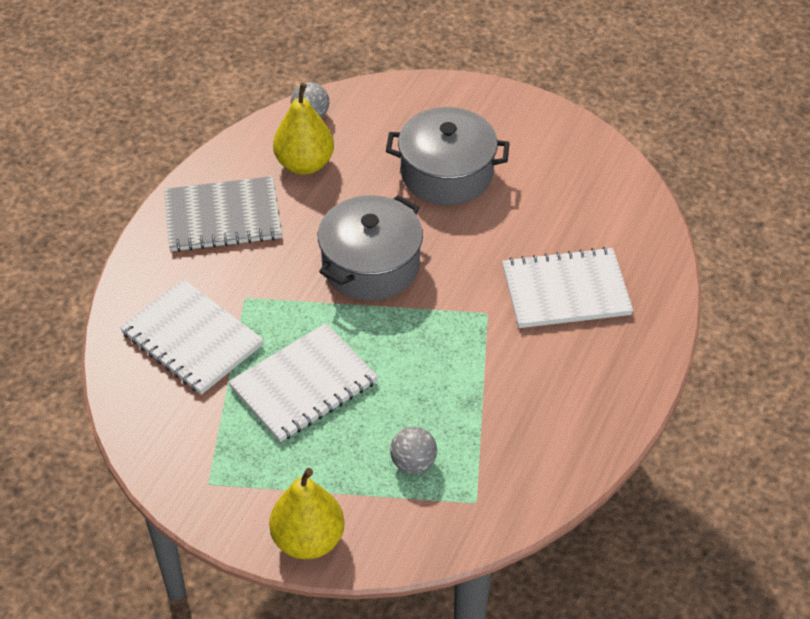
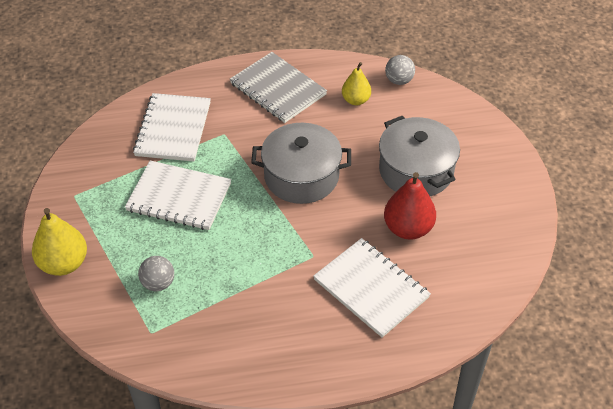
camera: 55 degrees right, 0 degrees up
(304, 164) = (356, 100): yellow pear -> yellow pear, size x0.65
(515, 222) = (408, 228): none -> red pear

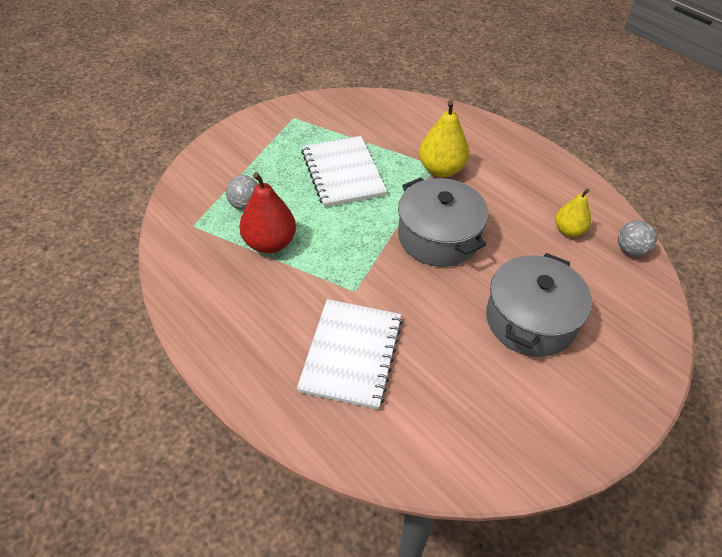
camera: 55 degrees right, 0 degrees up
(64, 263) = (225, 145): yellow pear -> yellow pear (441, 169)
(173, 129) = (410, 135): white notebook -> none
(278, 89) = (521, 173): grey notebook -> none
(408, 228) = (450, 349): red pear -> red pear (269, 243)

